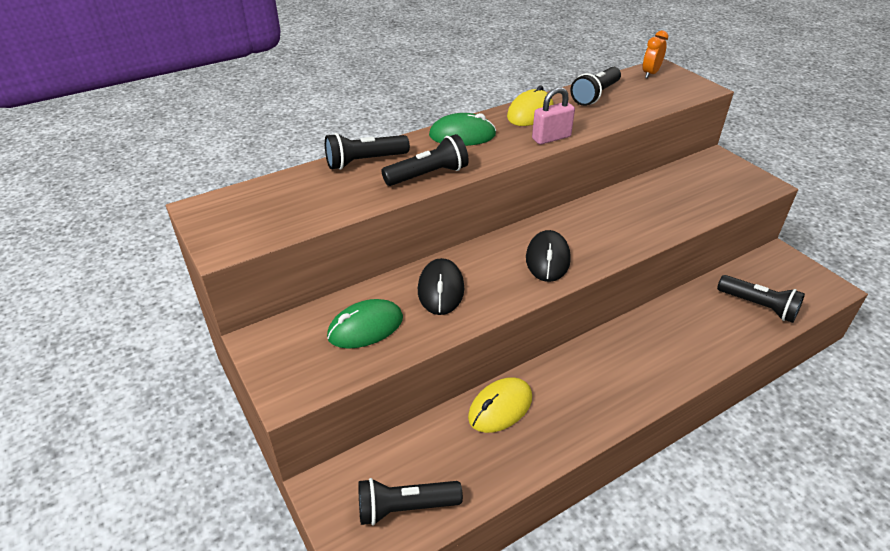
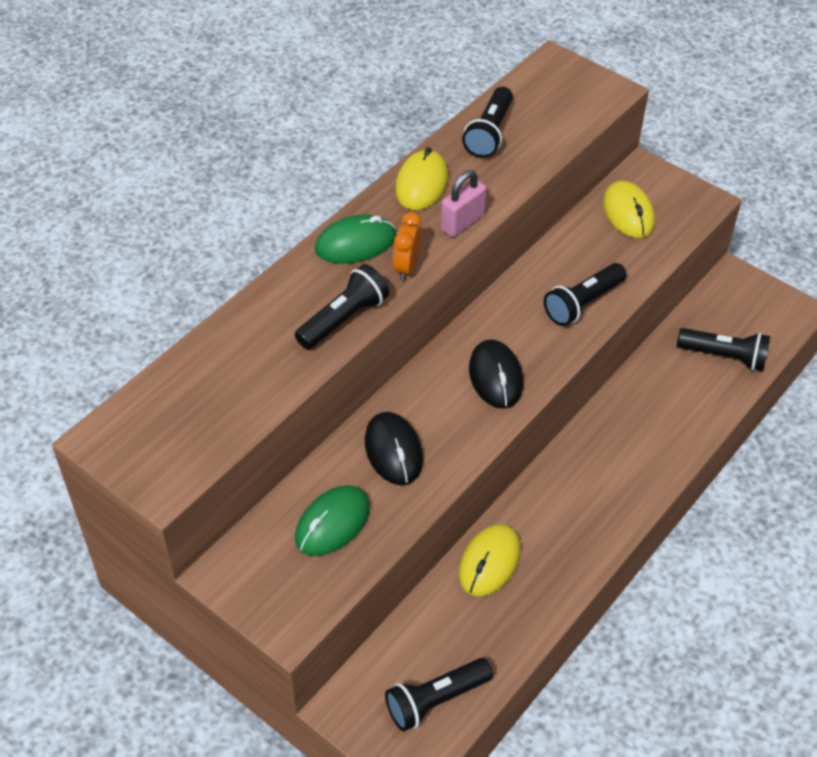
camera: 20 degrees left, 10 degrees up
(364, 162) = (258, 316): black flashlight -> black flashlight (582, 303)
(650, 74) = (543, 77): orange clock -> orange clock (406, 267)
(697, 180) = (628, 213): none -> yellow mouse

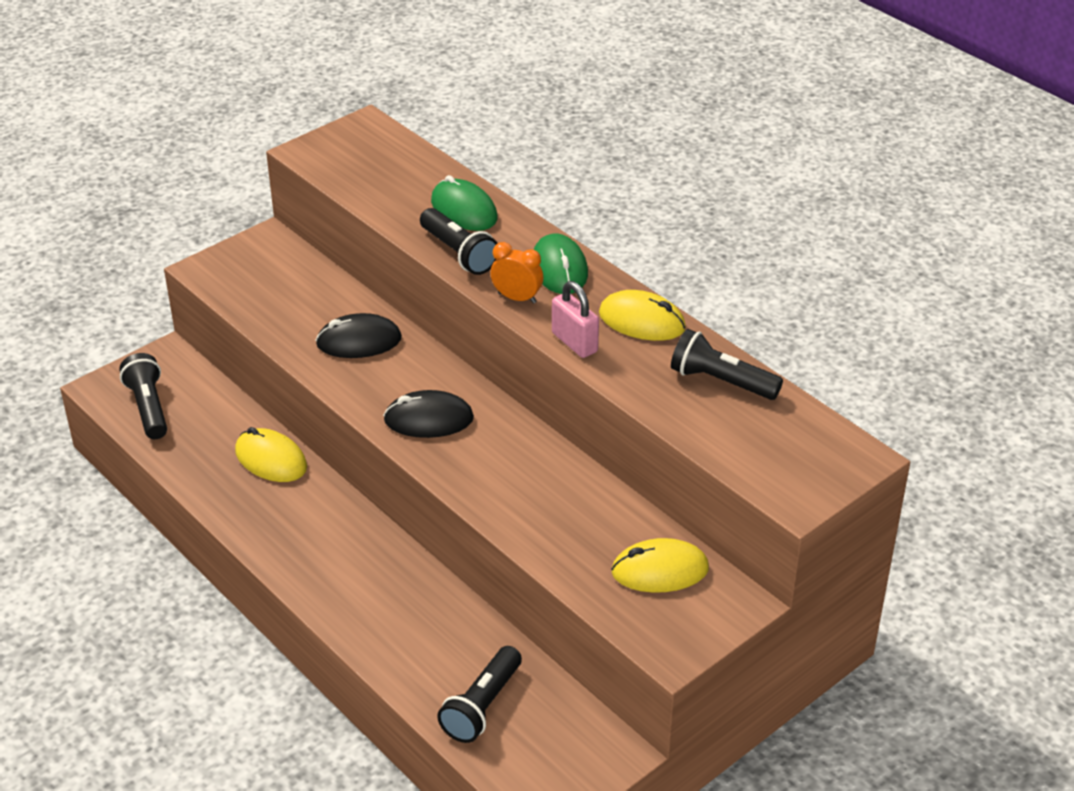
camera: 100 degrees right, 10 degrees down
(332, 523) = (293, 299): green mouse -> green mouse (464, 210)
(582, 303) = (515, 502): black flashlight -> none

